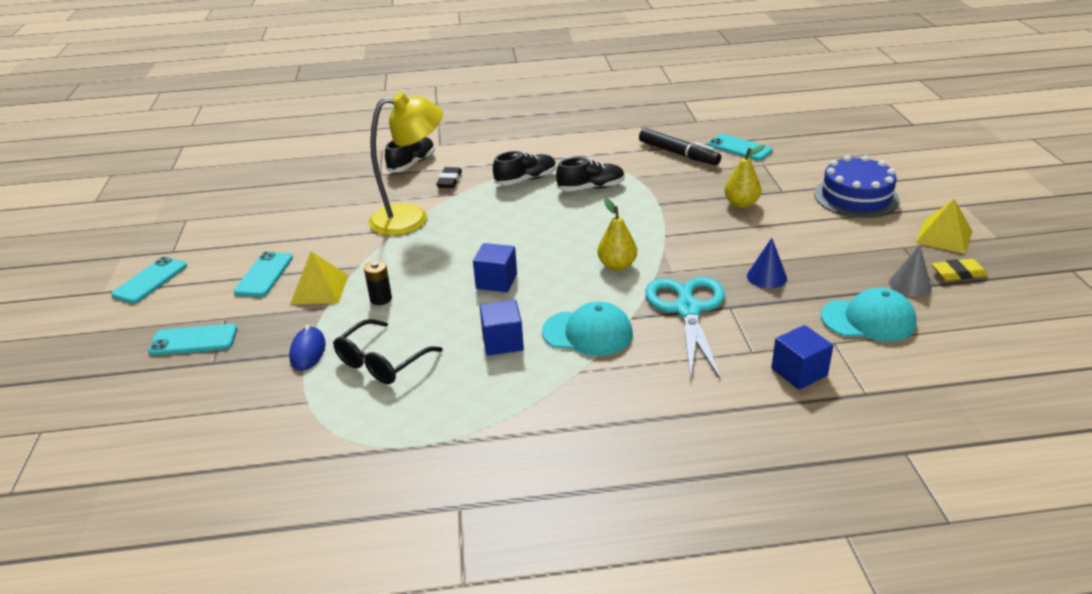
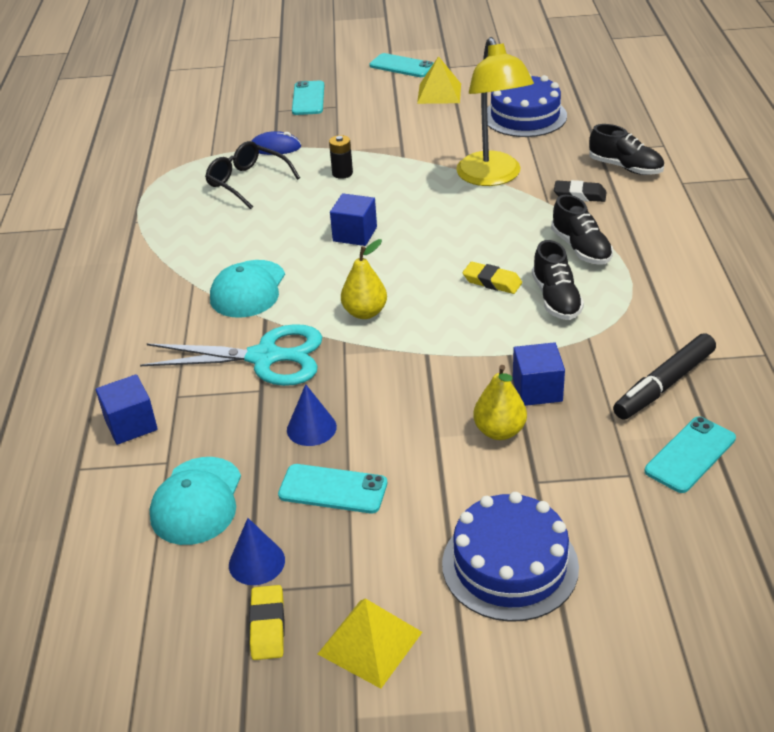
camera: 95 degrees right, 5 degrees up
(264, 275) = (398, 113): turquoise phone -> turquoise phone (333, 489)
(306, 206) = (525, 116): none -> blue cake
(319, 289) = (367, 142): yellow pyramid -> yellow pyramid (439, 93)
(502, 342) = (252, 240): blue cube -> blue cube (537, 390)
(570, 212) = (492, 282): none -> yellow eraser
(910, 284) = (256, 562): grey cone -> blue cone

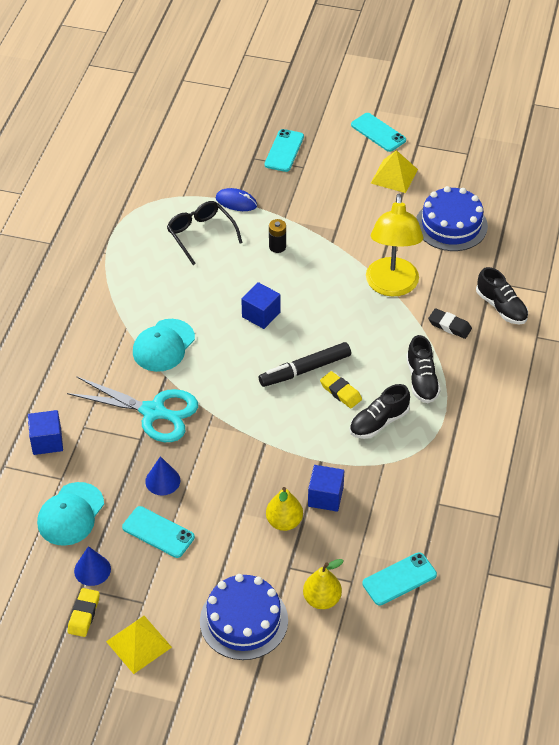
camera: 15 degrees right, 10 degrees up
(365, 312) = (237, 393): yellow pear -> yellow pear (322, 599)
(556, 299) = (378, 422): black shoe -> black shoe turned 45 degrees clockwise
(664, 385) = (414, 520): black marker -> black marker (305, 370)

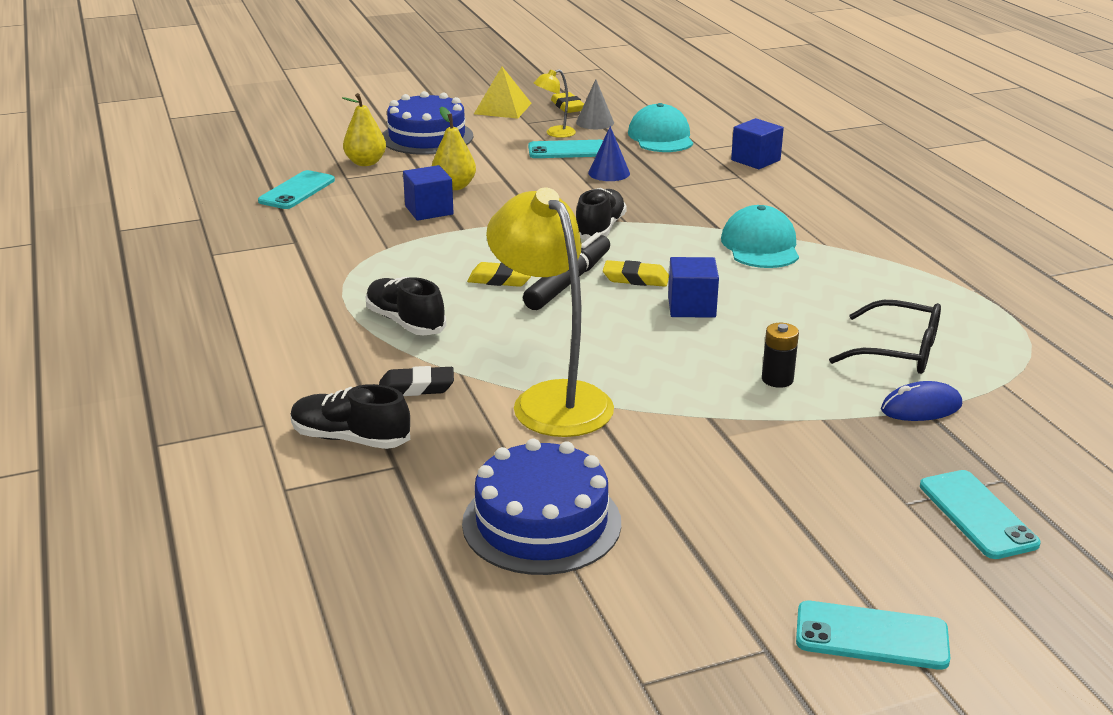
camera: 145 degrees right, 20 degrees down
(92, 570) = (595, 122): blue cone -> grey cone
(141, 567) = (555, 133): none -> yellow lamp
(154, 412) = (687, 204): turquoise scissors -> none
(265, 353) = (635, 279): none -> yellow eraser
(378, 422) = (425, 272): black shoe -> black shoe (600, 229)
(394, 176) = (735, 561): yellow pyramid -> none

